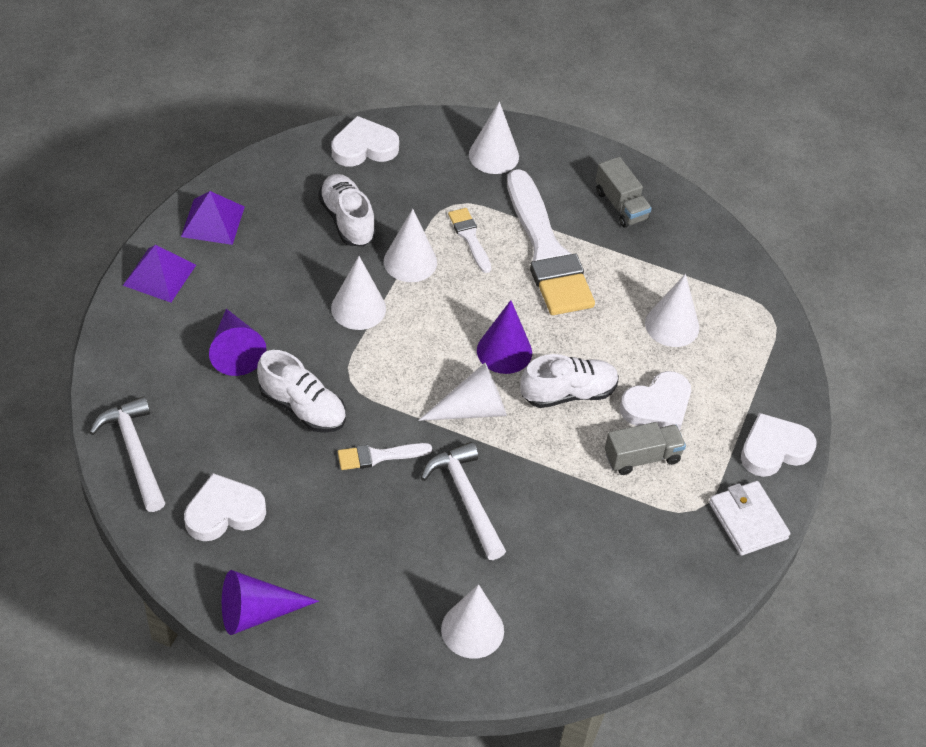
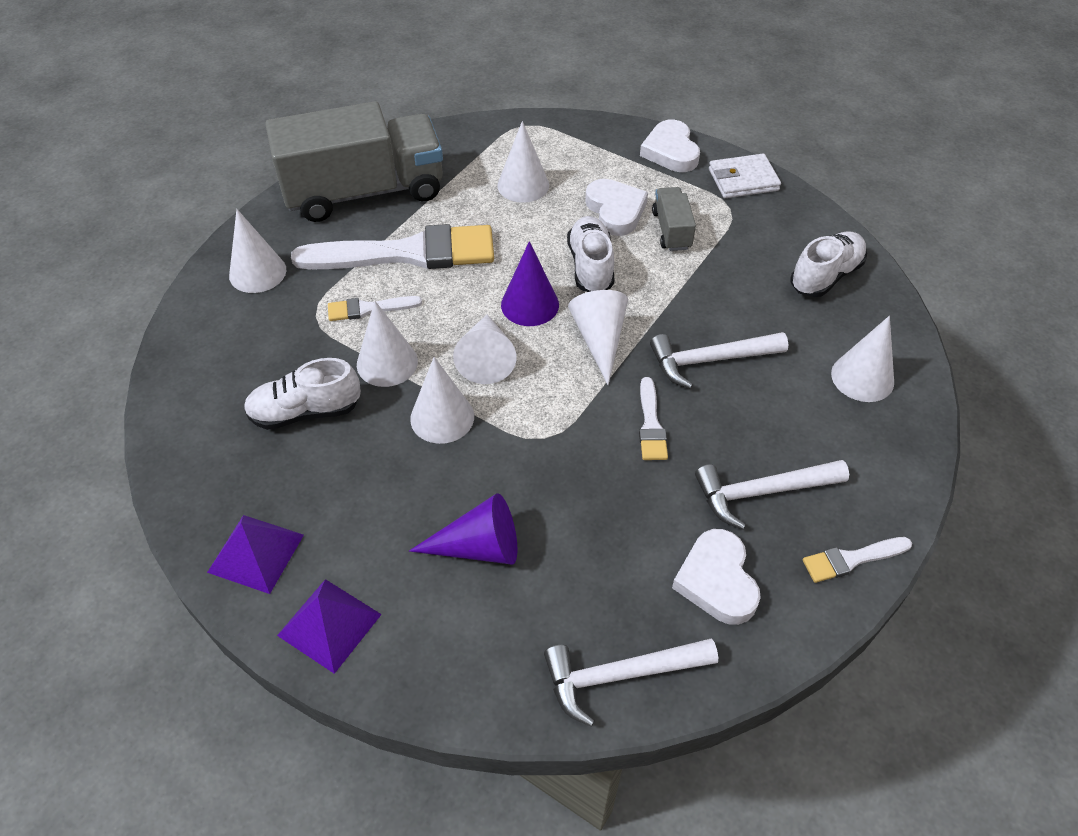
camera: 75 degrees left, 0 degrees up
(257, 612) = (851, 559): purple cone -> white brush
(303, 408) = (576, 486): white shoe -> white shoe (825, 276)
(318, 544) = (762, 492): none -> white hammer
(364, 147) = (195, 382): white heart -> none
(431, 328) = (486, 358): none -> white cone
(621, 205) = (364, 192): grey truck -> grey truck, size x2.32

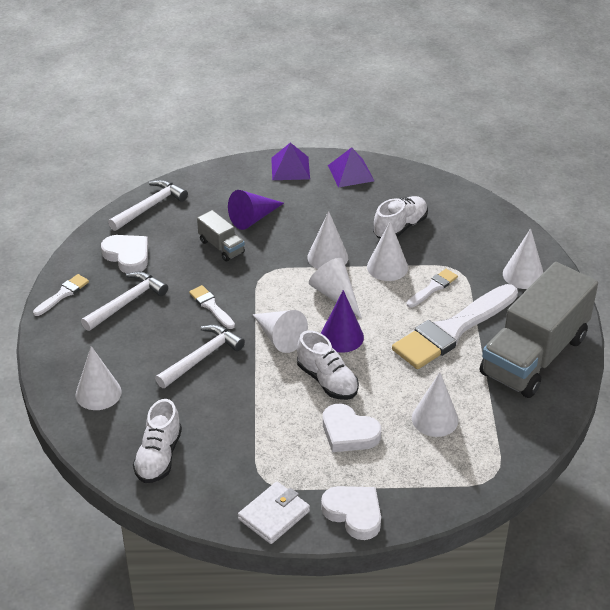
camera: 145 degrees right, 10 degrees down
(671, 230) = (295, 437): grey truck -> grey truck (221, 247)

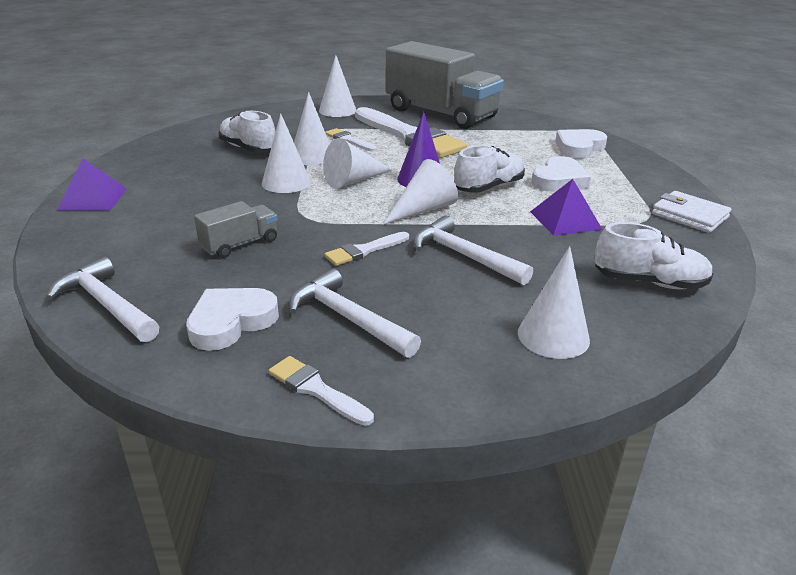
camera: 90 degrees left, 10 degrees down
(253, 218) = (187, 223): purple cone -> none
(351, 173) = (132, 167): purple pyramid -> purple pyramid (565, 220)
(354, 513) = (660, 181): white heart -> white heart (579, 148)
(435, 419) = (527, 148): white cone -> none

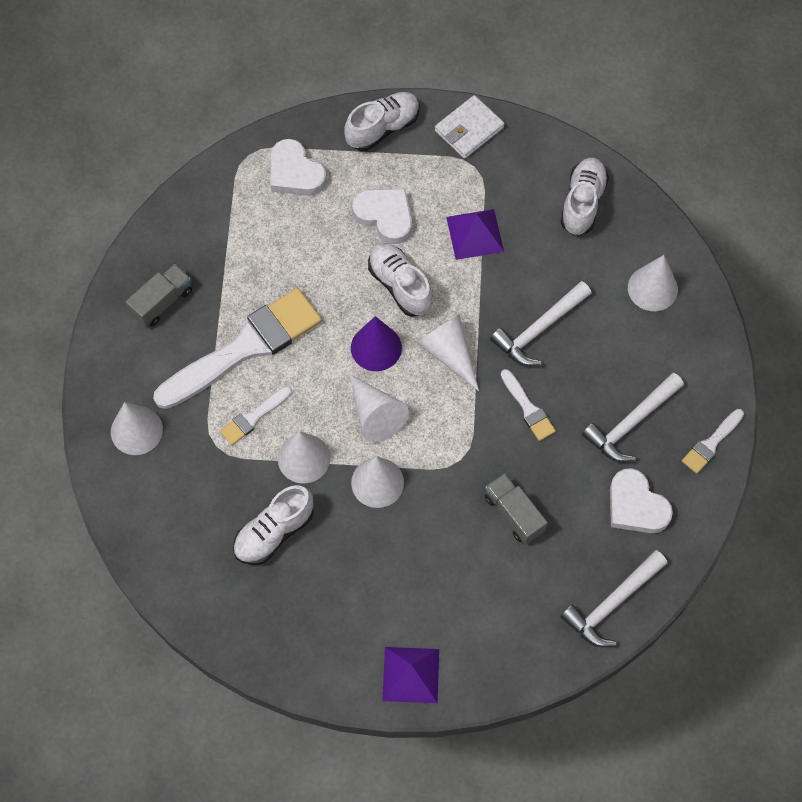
camera: 85 degrees left, 35 degrees up
(441, 114) = (162, 302): grey truck -> grey truck, size x0.43
(653, 178) = (383, 128): none -> white shoe

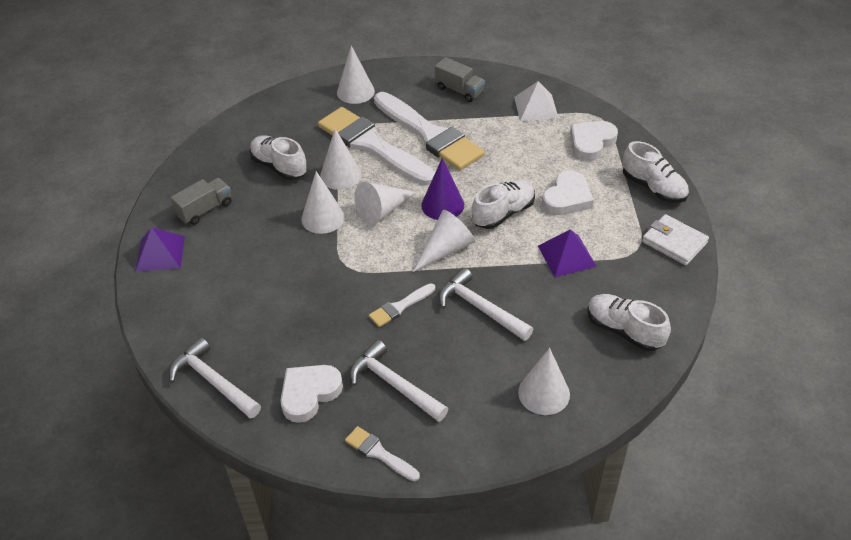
camera: 85 degrees right, 20 degrees down
(216, 219) = (536, 107): none -> white pyramid
(253, 417) = (372, 145): white brush -> white brush, size x2.25
(514, 514) = (298, 305): grey truck -> grey truck (205, 209)
(582, 203) = (624, 330): white shoe -> white shoe turned 150 degrees counterclockwise

